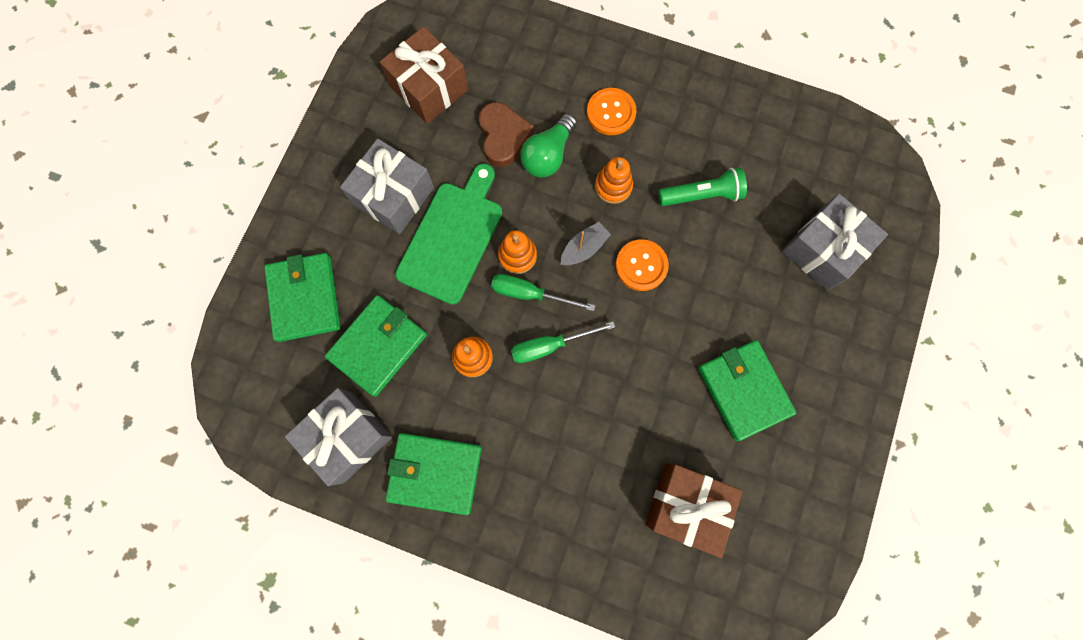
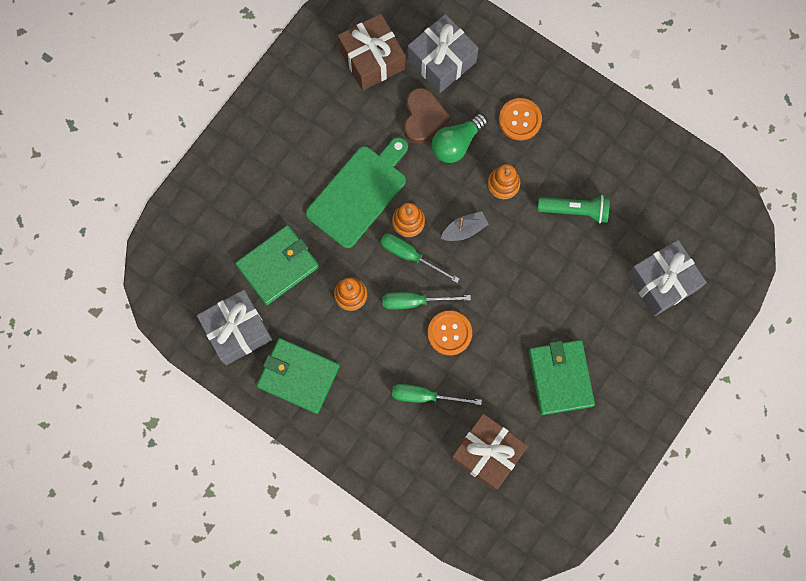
camera: 15 degrees right, 0 degrees up
(305, 298) = (228, 212): green wallet -> none
(394, 196) = (320, 145): grey gift -> grey gift (441, 61)
(592, 455) = (425, 396): none -> green screwdriver
(641, 266) = (507, 256): orange button -> orange button (449, 333)

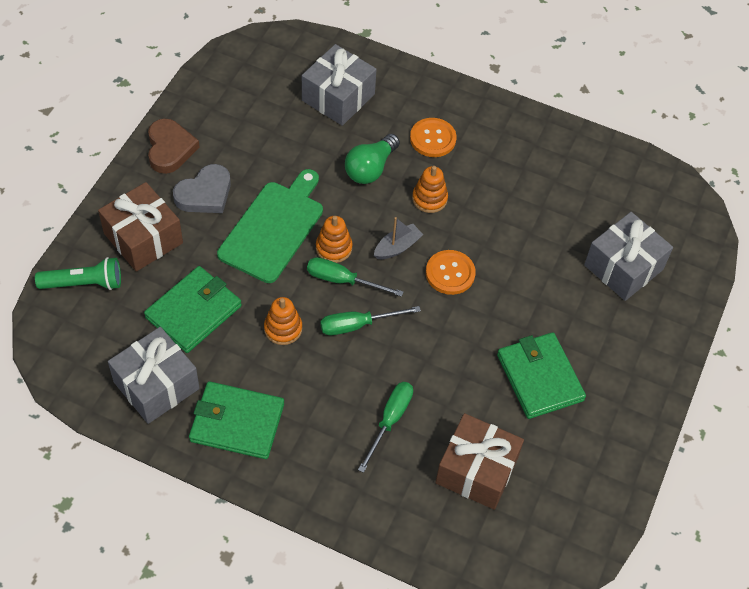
camera: 15 degrees left, 20 degrees down
(304, 148) = (205, 194): none -> grey heart
(372, 59) = (264, 105): brown gift -> brown gift (143, 238)
(423, 117) = (330, 149): brown heart -> brown heart (170, 149)
(425, 396) = (390, 420): green screwdriver -> green screwdriver turned 120 degrees clockwise
(449, 333) = (404, 351): orange button -> orange button (450, 273)
(575, 210) = (512, 213): green flashlight -> green flashlight (84, 283)

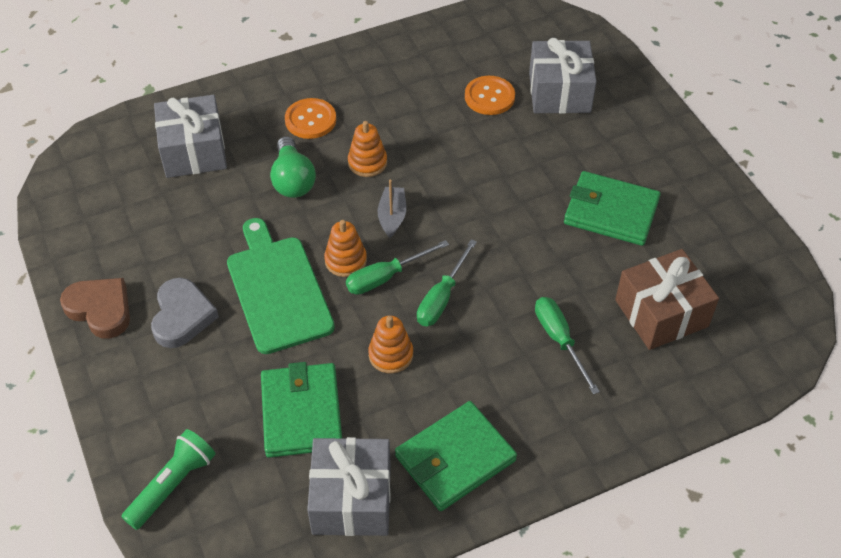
camera: 45 degrees left, 5 degrees down
(143, 238) = (176, 399): brown gift -> none
(450, 273) = (455, 200): orange button -> orange button (489, 97)

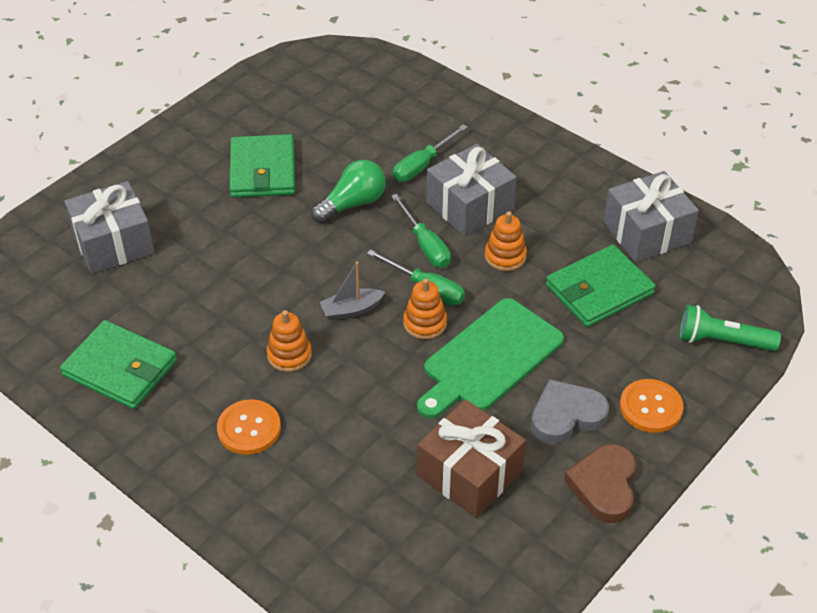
camera: 115 degrees left, 5 degrees down
(194, 151) = (352, 515): grey gift -> grey gift (470, 206)
(293, 180) = (346, 406): green light bulb -> green light bulb (352, 204)
(441, 298) = (425, 245): green screwdriver -> green screwdriver turned 60 degrees clockwise
(455, 458) = (570, 190): green wallet -> green wallet (120, 368)
(489, 97) = (143, 293): orange button -> orange button (650, 407)
(661, 313) = (359, 118): brown gift -> brown gift (469, 473)

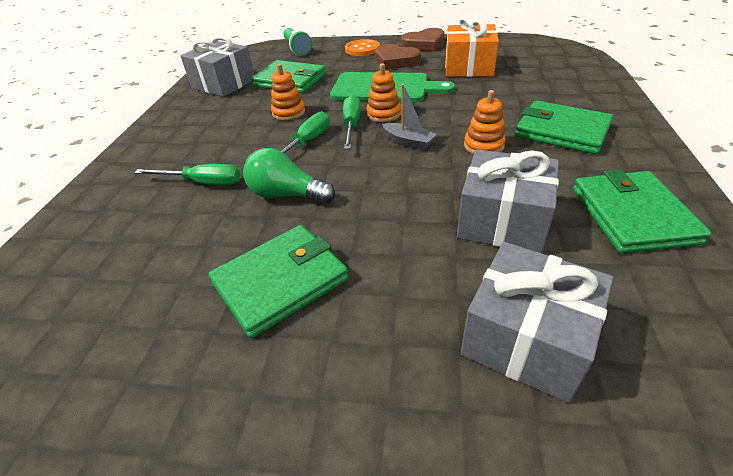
camera: 120 degrees left, 5 degrees down
(249, 428) = (561, 131): orange button -> green wallet
(469, 473) = (468, 67): brown gift -> orange gift
(470, 206) = (243, 142): grey gift -> grey gift (502, 221)
(566, 416) = (396, 61): grey heart -> brown heart

